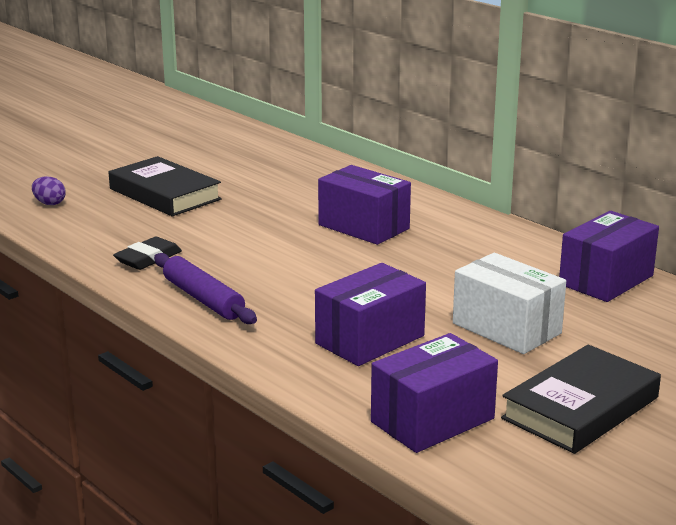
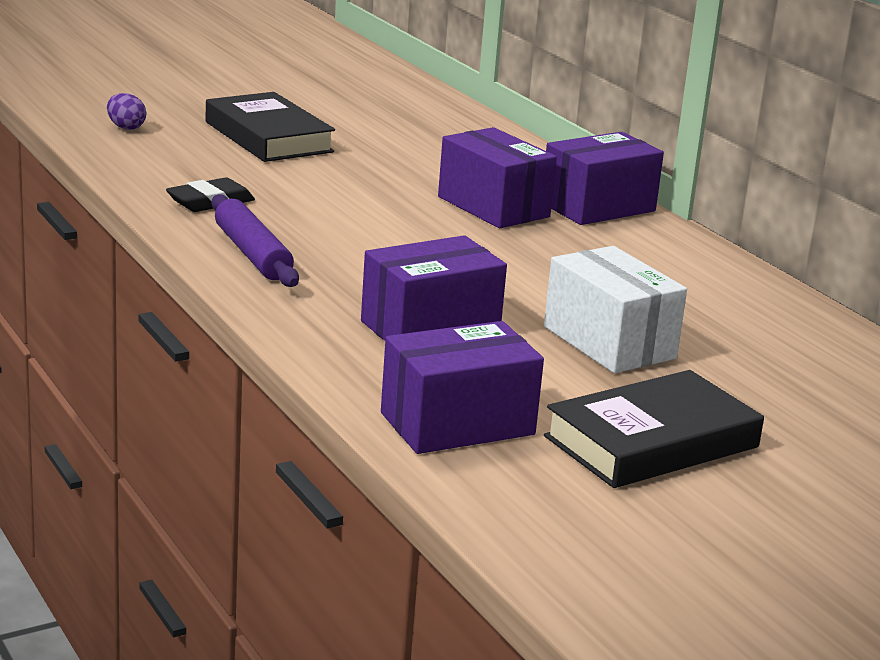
camera: 10 degrees right, 0 degrees up
(606, 280) = (771, 310): purple box -> purple box (598, 207)

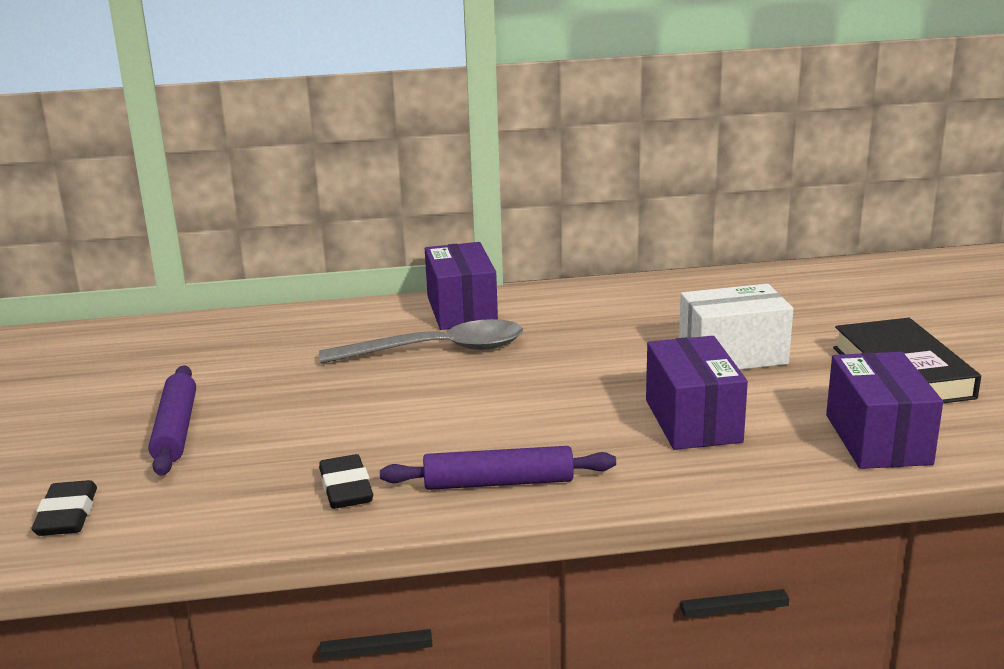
camera: 65 degrees left, 0 degrees up
(126, 127) = (67, 515): purple egg -> black eraser
(268, 137) = (176, 430): black book -> purple rolling pin
(493, 207) = (438, 350): purple box -> grey spoon

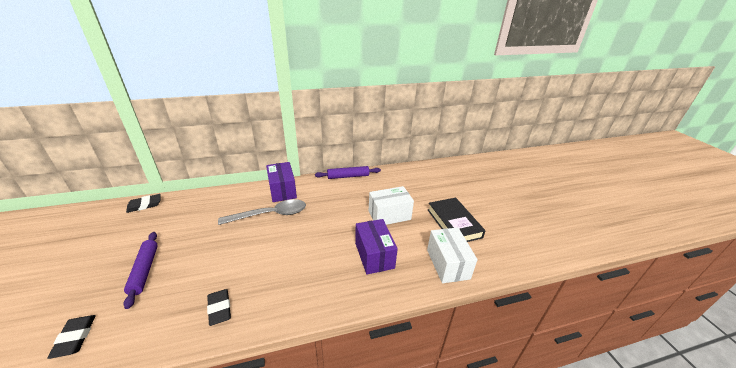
camera: 10 degrees left, 10 degrees up
(148, 331) = (144, 205): none -> black eraser
(499, 482) = (290, 300): purple rolling pin -> purple rolling pin (348, 176)
(878, 439) = (448, 264): purple box -> white box

